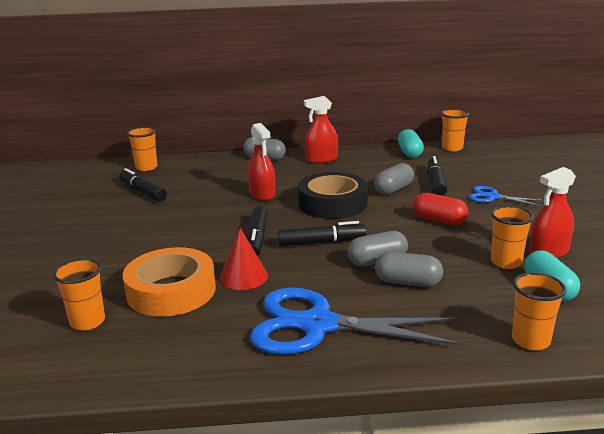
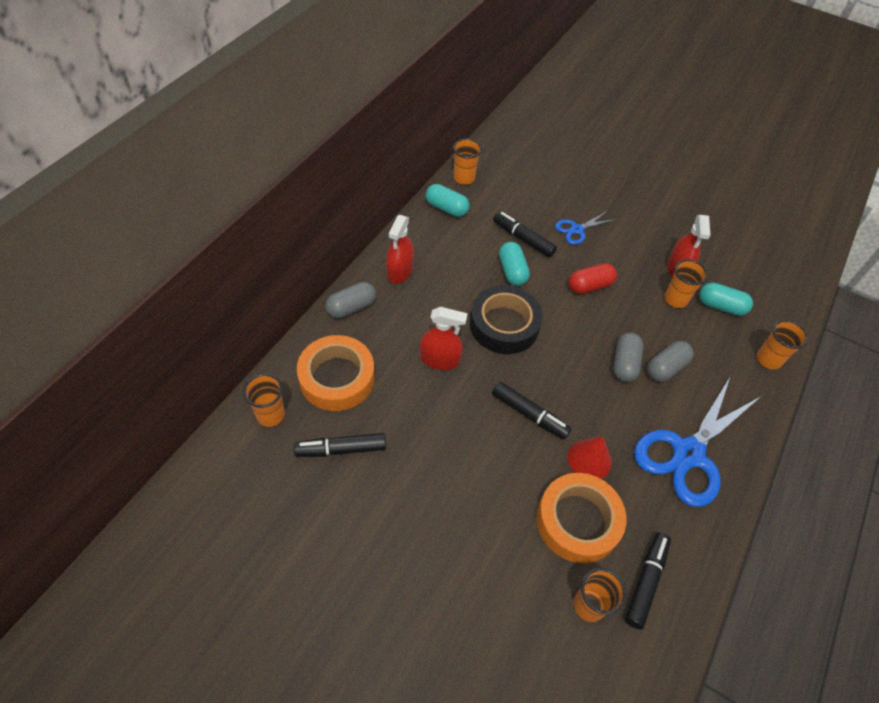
camera: 60 degrees left, 30 degrees up
(199, 173) = (337, 378): none -> orange tape
(321, 242) = (569, 377): black marker -> black marker (645, 582)
(393, 189) = (512, 271): grey capsule -> turquoise capsule

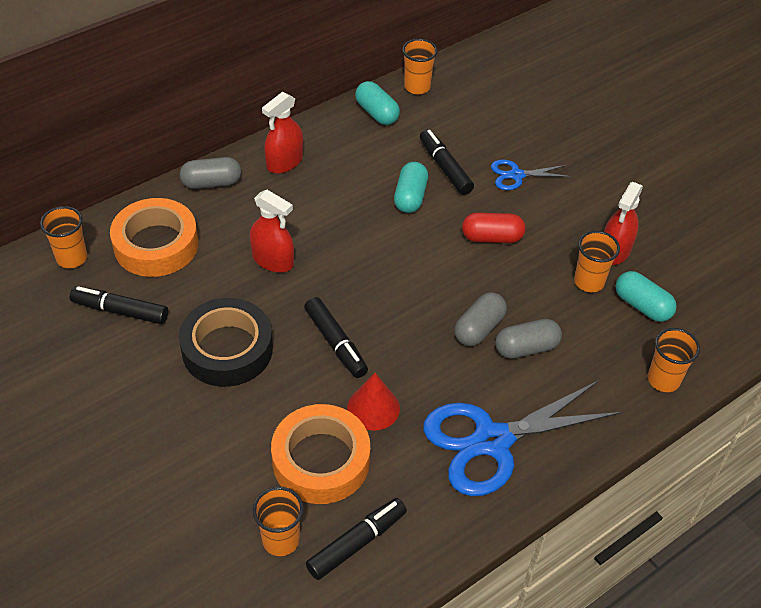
camera: 25 degrees right, 5 degrees down
(504, 325) = (365, 248): black tape -> black tape (227, 349)

